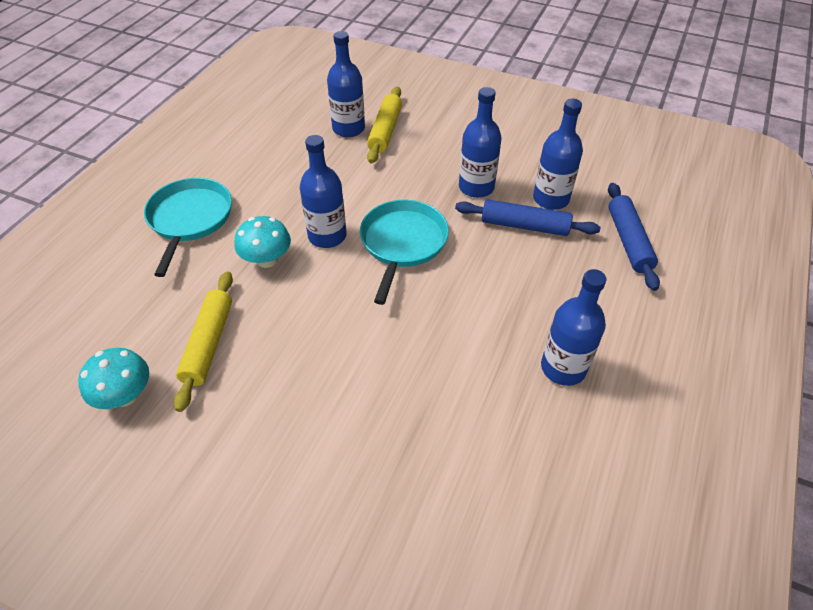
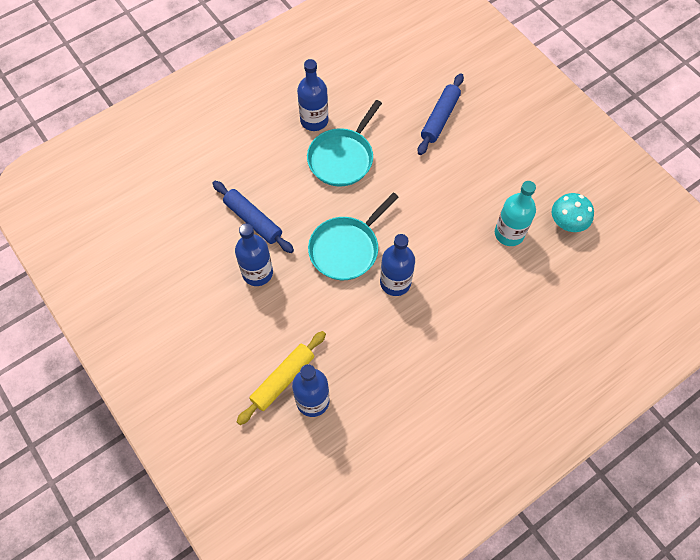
camera: 150 degrees left, 15 degrees up
(190, 219) = (491, 354): turquoise pan -> turquoise pan (342, 158)
(208, 343) = (509, 233): yellow rolling pin -> turquoise bottle
(267, 259) = (447, 282): turquoise mushroom -> none
(551, 199) = (214, 233): blue bottle -> none
(629, 241) = (198, 174): blue rolling pin -> blue rolling pin (440, 118)

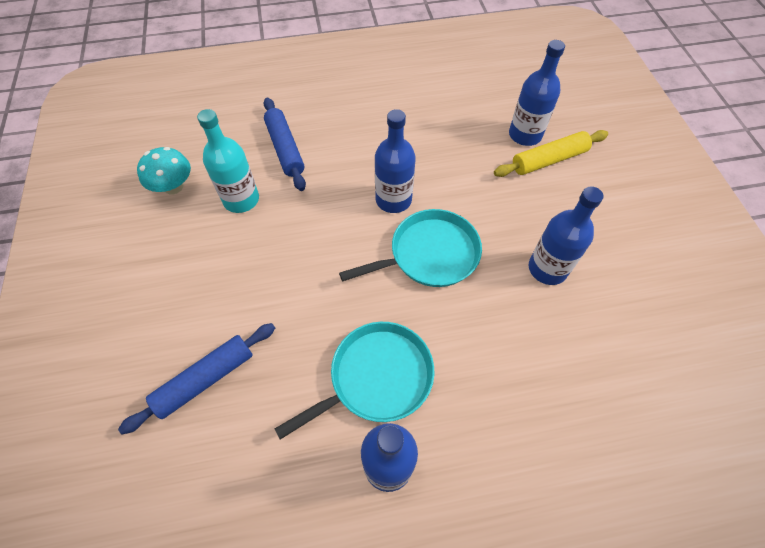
camera: 155 degrees left, 5 degrees down
(253, 220) = (535, 337): blue rolling pin -> blue rolling pin (285, 149)

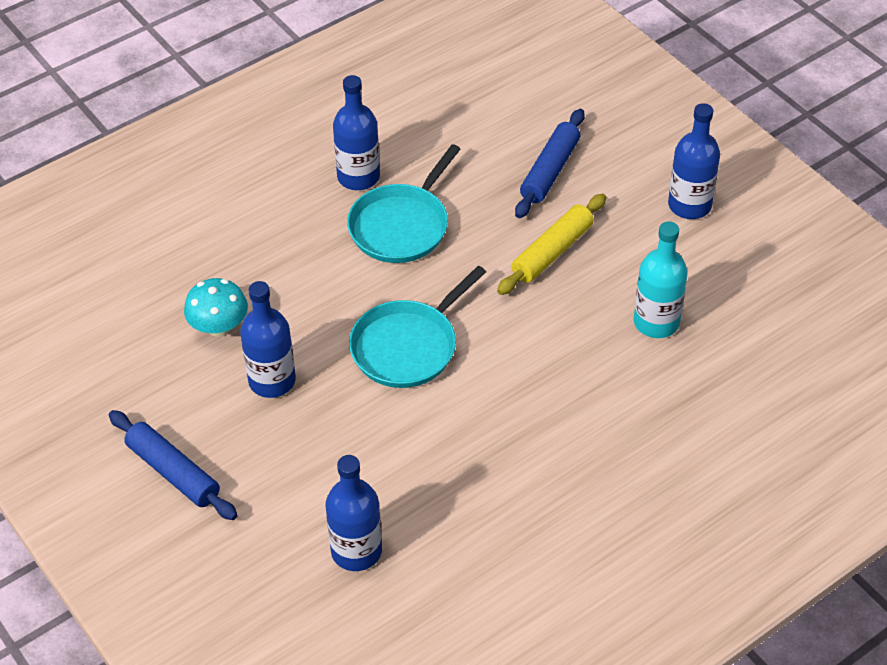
camera: 155 degrees right, 10 degrees down
(173, 186) = (745, 306): turquoise mushroom -> turquoise mushroom (219, 326)
(285, 149) = (658, 401): blue rolling pin -> blue rolling pin (173, 472)
(393, 200) = (482, 390): blue bottle -> blue bottle (689, 205)
(549, 160) = (310, 523): yellow rolling pin -> yellow rolling pin (552, 252)

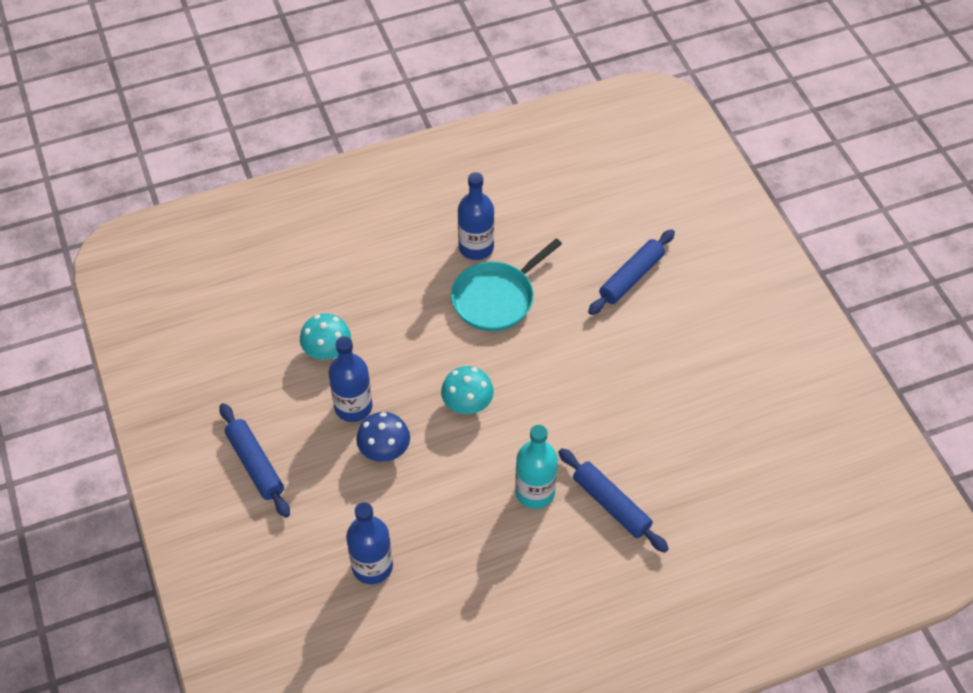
camera: 15 degrees right, 5 degrees up
(326, 419) = (384, 450): none -> blue mushroom
(407, 346) = (467, 404): turquoise pan -> turquoise mushroom
(552, 252) = (609, 349): yellow rolling pin -> none
(614, 416) = (611, 504): none -> blue rolling pin
(656, 322) = (673, 432): turquoise bottle -> turquoise bottle (535, 492)
(689, 205) = (736, 335): blue bottle -> none

